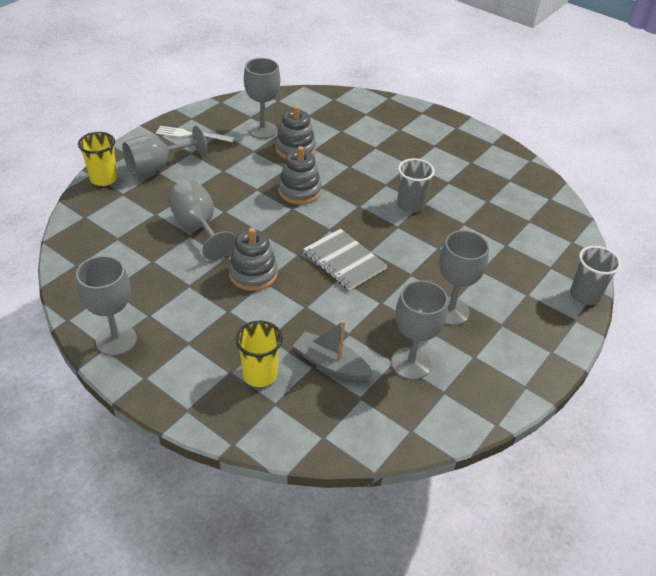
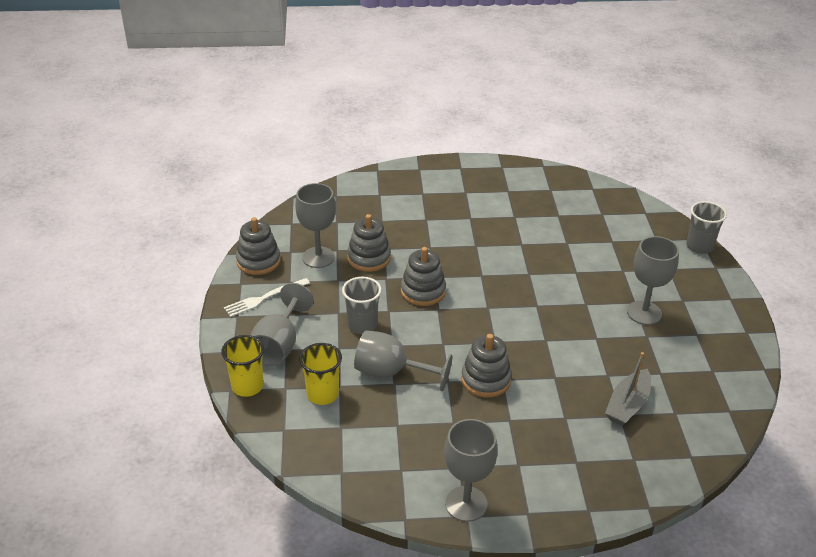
camera: 40 degrees left, 5 degrees down
(222, 111) = (258, 261): none -> grey stacking toy
(260, 374) = (596, 447): yellow cup -> yellow cup (322, 394)
(331, 364) = (627, 405): grey boat -> grey boat turned 45 degrees counterclockwise
(344, 261) = (531, 324): grey notebook -> none
(410, 205) = (514, 251): grey cup -> grey cup (362, 325)
(411, 363) = (670, 367): grey goblet -> none

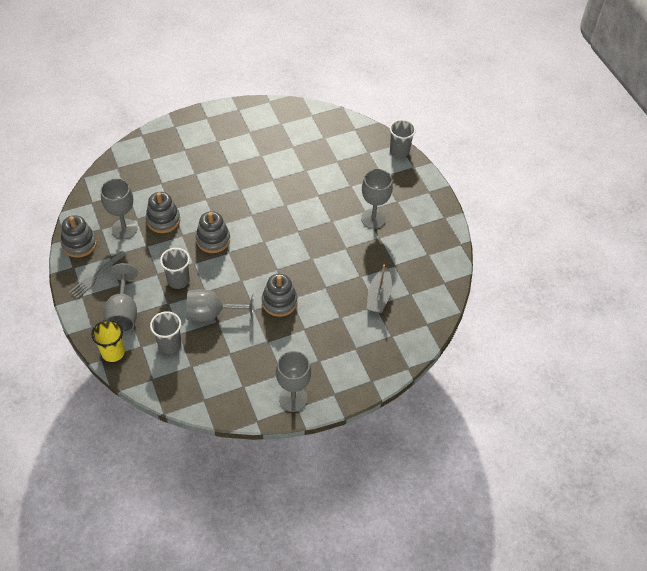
camera: 20 degrees left, 15 degrees up
(264, 298) = (96, 275): white fork -> grey fork
(322, 394) = (169, 344): yellow cup -> grey cup

